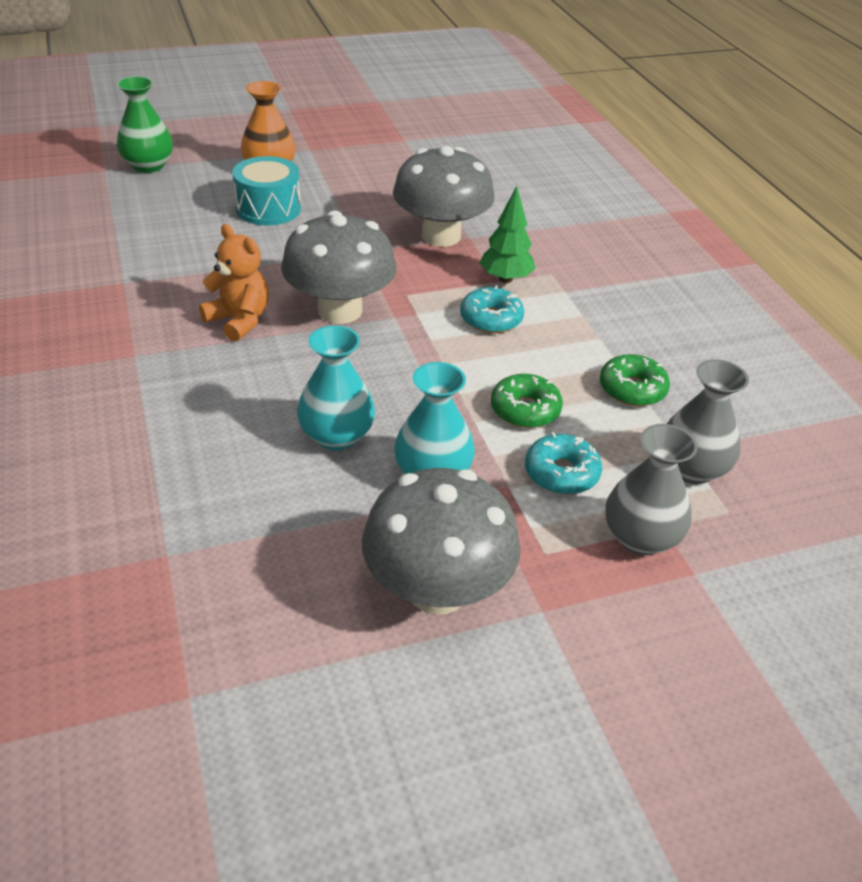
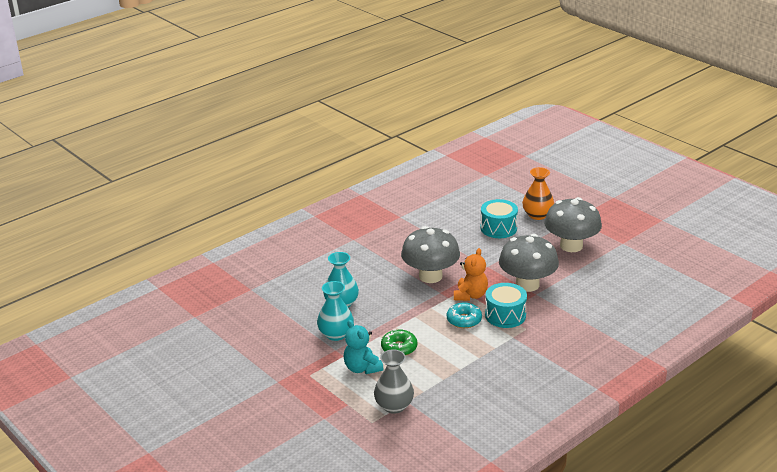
camera: 70 degrees right, 10 degrees down
(148, 165) = (502, 183): green vase -> none
(239, 320) = (398, 254): orange teddy bear -> orange teddy bear (470, 295)
(437, 589) = (272, 353): grey mushroom -> grey mushroom (571, 246)
(505, 279) = (505, 315): green tree -> turquoise drum
(561, 473) = (362, 368): turquoise donut -> turquoise teddy bear
(632, 389) = (442, 376): green donut -> none
(640, 537) = (336, 399): grey vase -> none

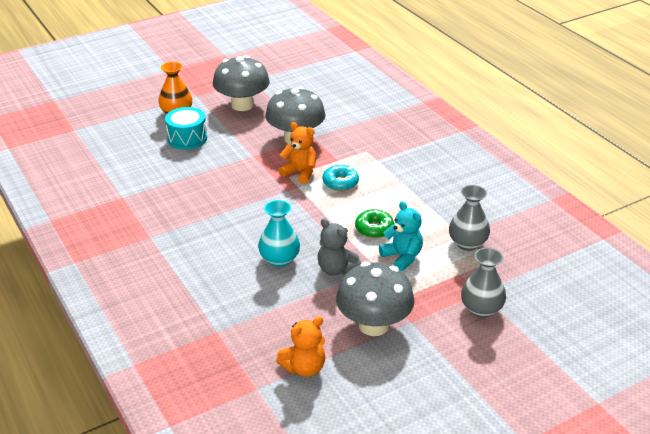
camera: 80 degrees left, 5 degrees up
(217, 334) = (304, 368): none -> orange teddy bear
(301, 420) = (481, 309): none -> grey vase
(336, 334) = (336, 269): turquoise vase -> grey teddy bear
(362, 368) = (402, 257): turquoise teddy bear -> turquoise teddy bear turned 105 degrees counterclockwise
(430, 276) = (254, 192): grey mushroom -> grey mushroom (374, 325)
(505, 315) = (341, 158): turquoise drum -> none

